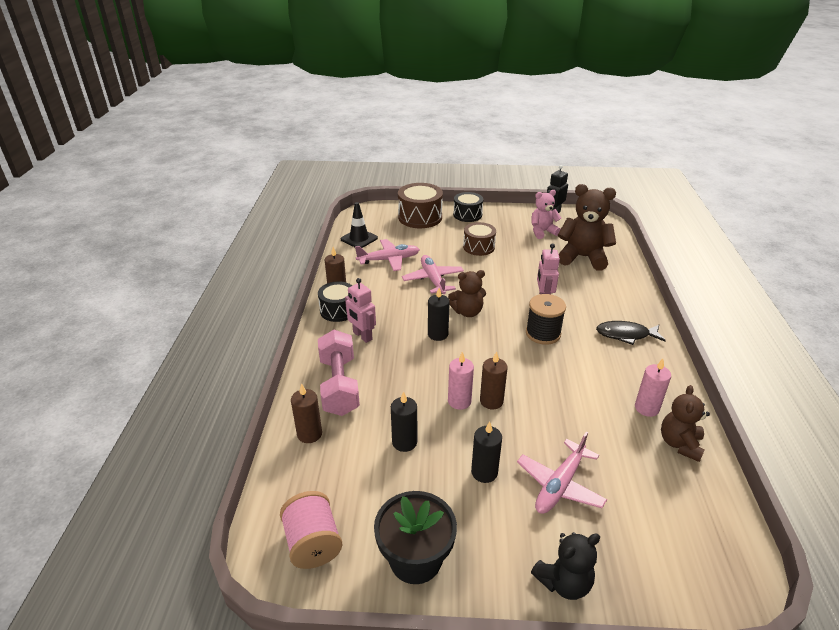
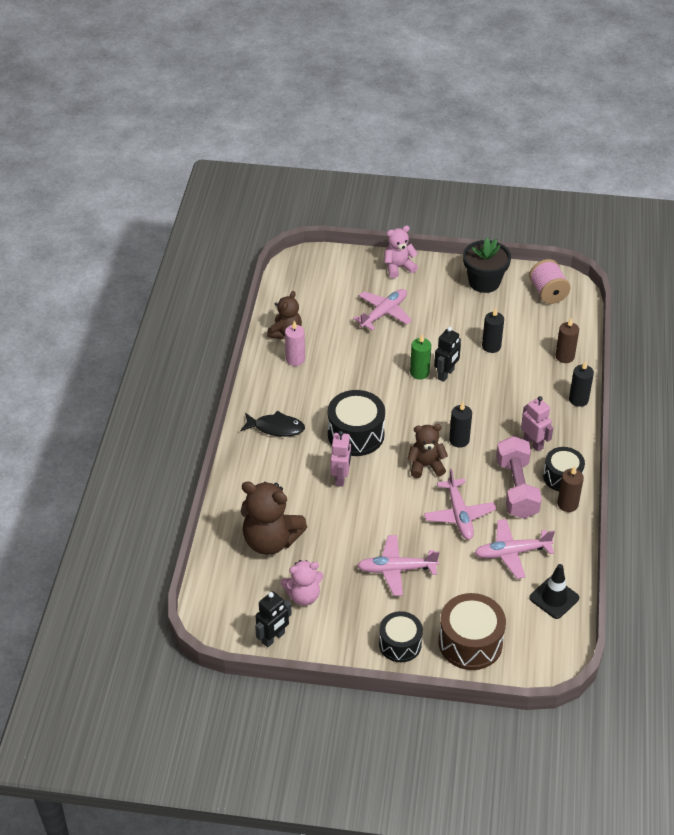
camera: 175 degrees left, 10 degrees up
(339, 385) = (548, 394): pink dumbbell -> pink dumbbell (516, 488)
(459, 401) = (446, 374): pink candle -> black robot
(478, 247) = (396, 569): brown drum -> pink plane
(484, 472) = (434, 323): black candle -> black candle (578, 399)
(491, 401) = (419, 373): brown candle -> green candle
(543, 333) = (356, 434): black spool -> black drum
(564, 582) = (398, 267): black teddy bear -> pink teddy bear

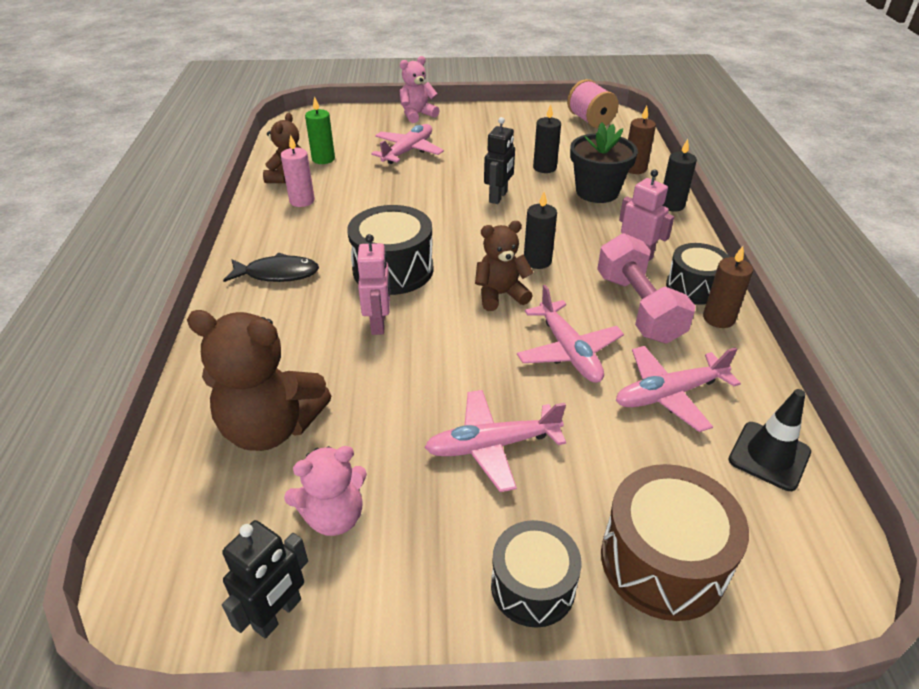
camera: 10 degrees left, 5 degrees down
(419, 373) = (464, 199): green candle -> green candle (323, 159)
(484, 282) = (516, 118): black flower pot -> black flower pot (597, 192)

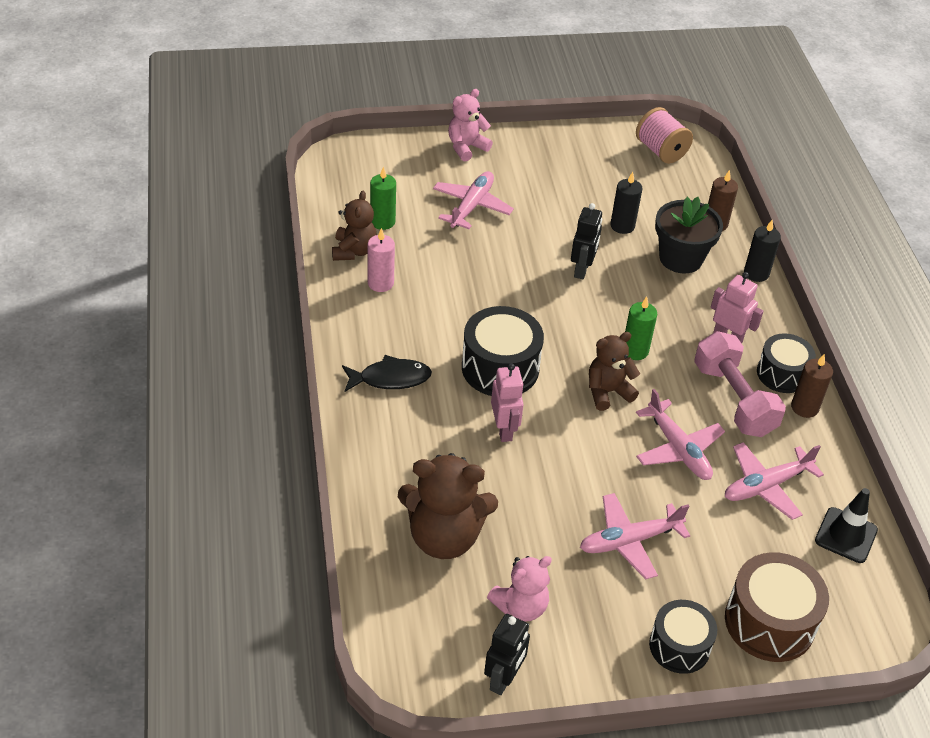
camera: 10 degrees left, 5 degrees up
(537, 261) = (635, 350): black candle -> green candle

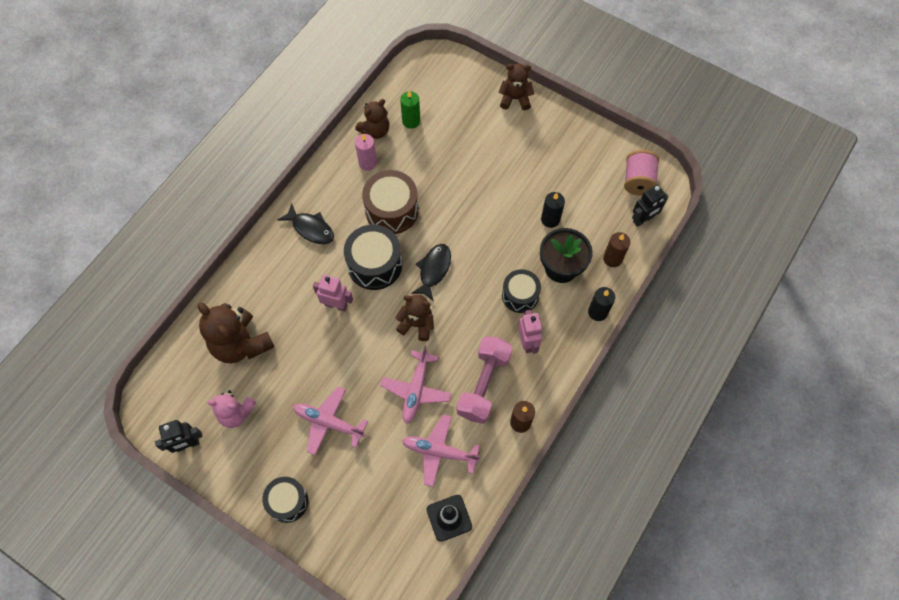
camera: 45 degrees right, 20 degrees up
(466, 147) = (515, 99): pink teddy bear -> brown teddy bear
(471, 206) = (473, 144): pink plane -> none
(504, 430) = (336, 305): pink robot -> pink robot turned 105 degrees counterclockwise
(565, 335) = (433, 270): none -> black fish
(582, 269) = (491, 233): black robot -> black robot (643, 219)
(635, 350) = (462, 309): green candle -> none
(769, 622) = (348, 529): brown drum -> brown drum (392, 210)
(782, 374) = (532, 390): black drum -> black drum (520, 295)

